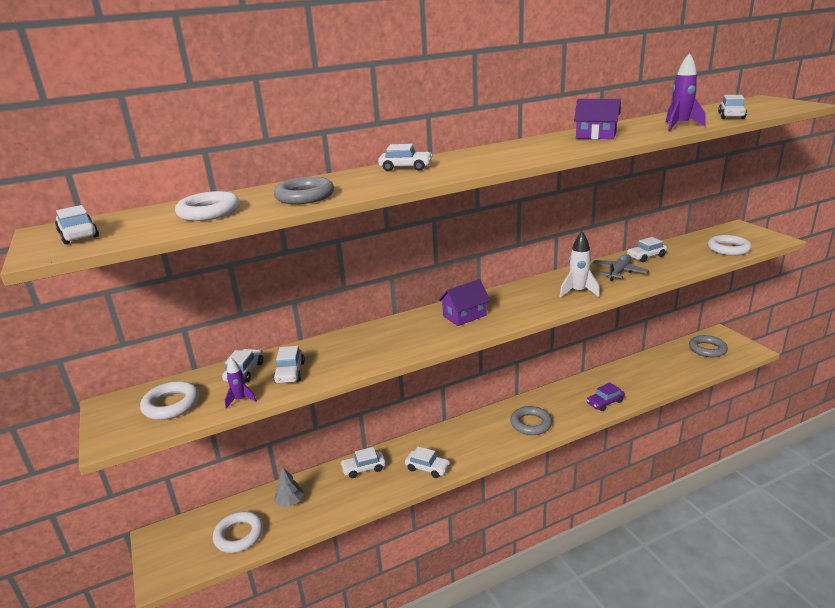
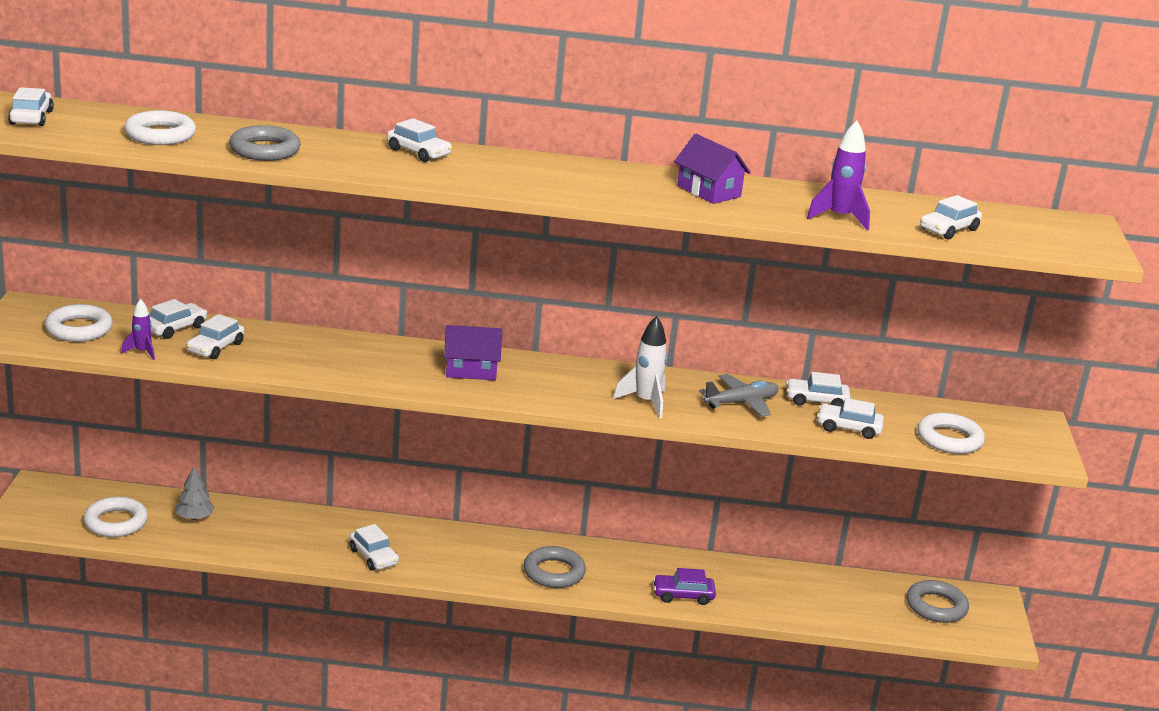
camera: 25 degrees right, 0 degrees up
(364, 468) = (304, 524): white car -> white car (848, 428)

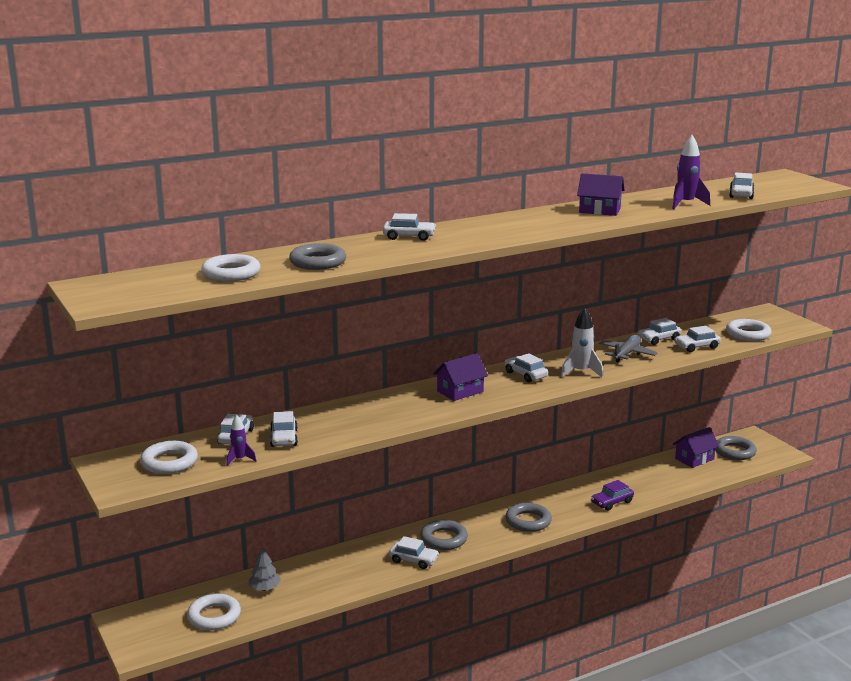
camera: 30 degrees left, 5 degrees down
(31, 117) = (118, 290): white car -> white car (525, 375)
(435, 549) = (444, 539): none -> grey ring
(867, 592) = (694, 459): none -> purple house

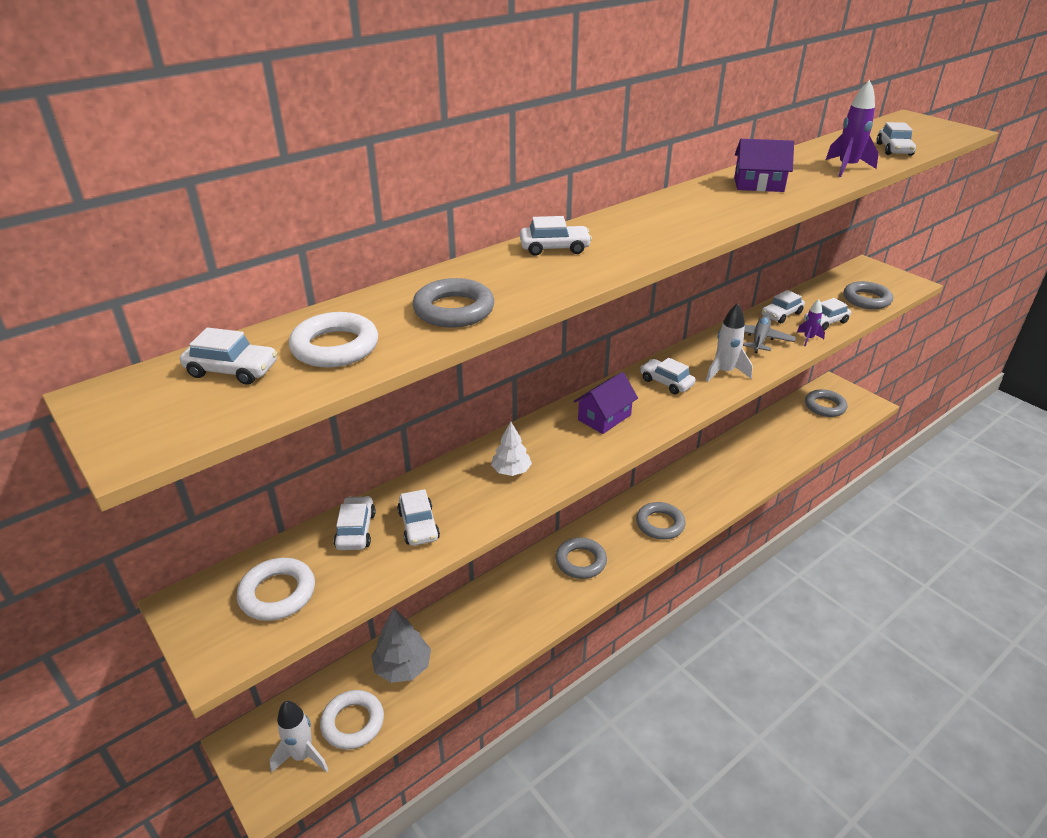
camera: 10 degrees left, 15 degrees up
(169, 630) = (302, 755): none -> white rocket
(239, 459) = (371, 575): purple rocket -> purple rocket (808, 339)
(265, 588) = (402, 666): grey tree -> grey tree, size x1.58
(368, 415) = (511, 470): none -> white tree
(413, 560) = (558, 598): white car -> white car (232, 370)
(612, 502) = (734, 487): purple car -> none
(694, 459) = (791, 420): purple house -> none
(748, 334) = (866, 299): white ring -> grey ring

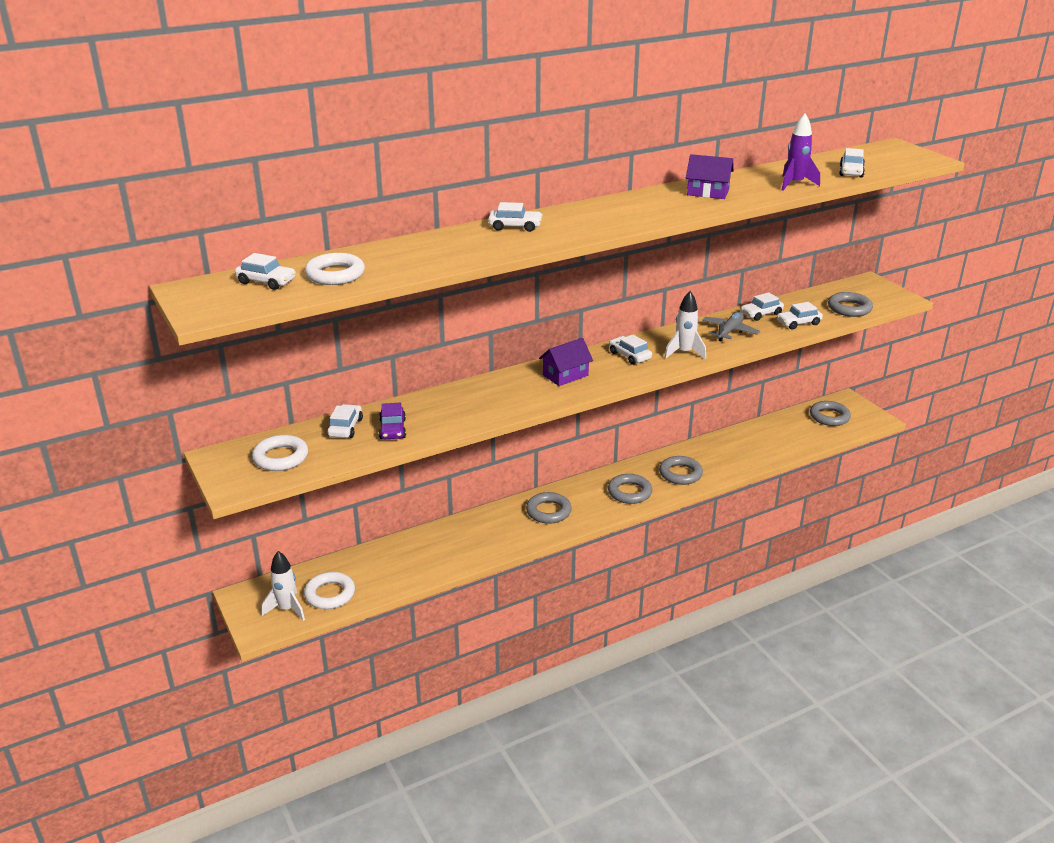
camera: 10 degrees right, 5 degrees down
(402, 666) = (377, 564): grey tree -> none
(418, 525) = (392, 429): white car -> purple car
(454, 310) = (423, 259): grey ring -> grey ring (680, 474)
(511, 470) = (475, 403): white tree -> none
(808, 339) = (774, 334): purple rocket -> none

